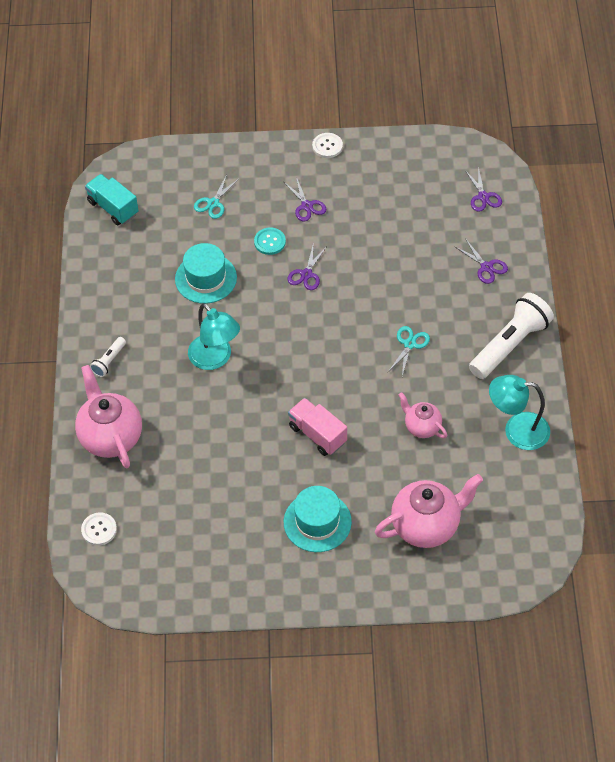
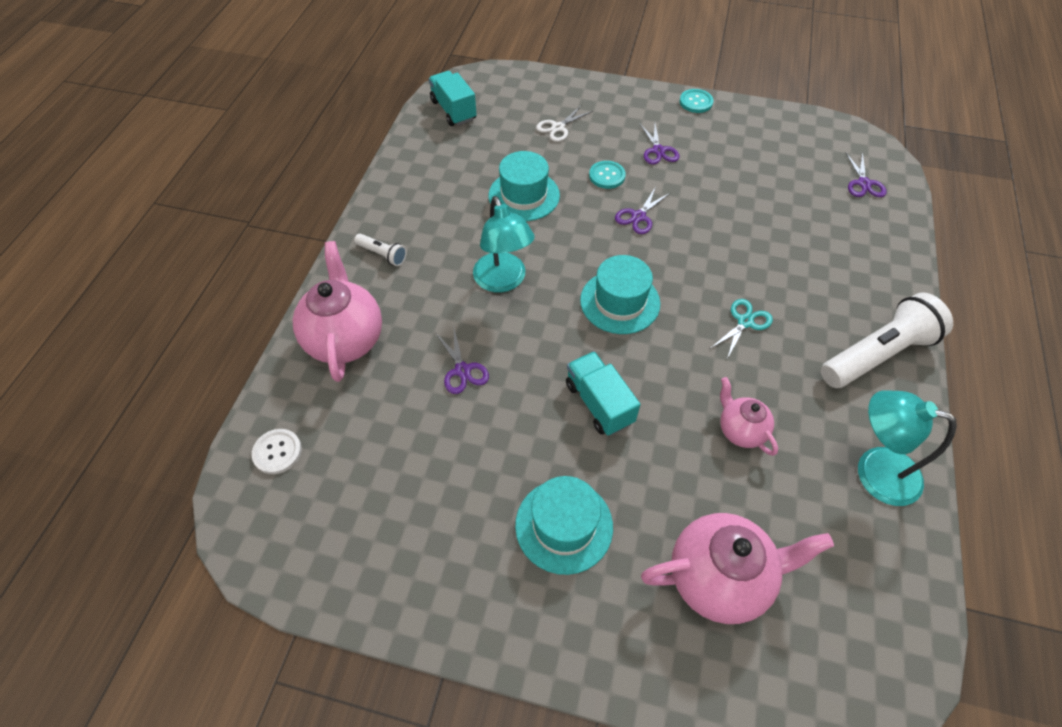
camera: 15 degrees right, 0 degrees up
(109, 361) = (382, 254): white flashlight -> white flashlight turned 105 degrees counterclockwise
(213, 203) = (558, 127): turquoise scissors -> white scissors
(311, 352) = (620, 302): none -> turquoise hat
(317, 434) = (599, 403): pink truck -> turquoise truck
(327, 146) = (696, 102): white button -> turquoise button
(486, 267) = (857, 257): purple scissors -> purple scissors (462, 370)

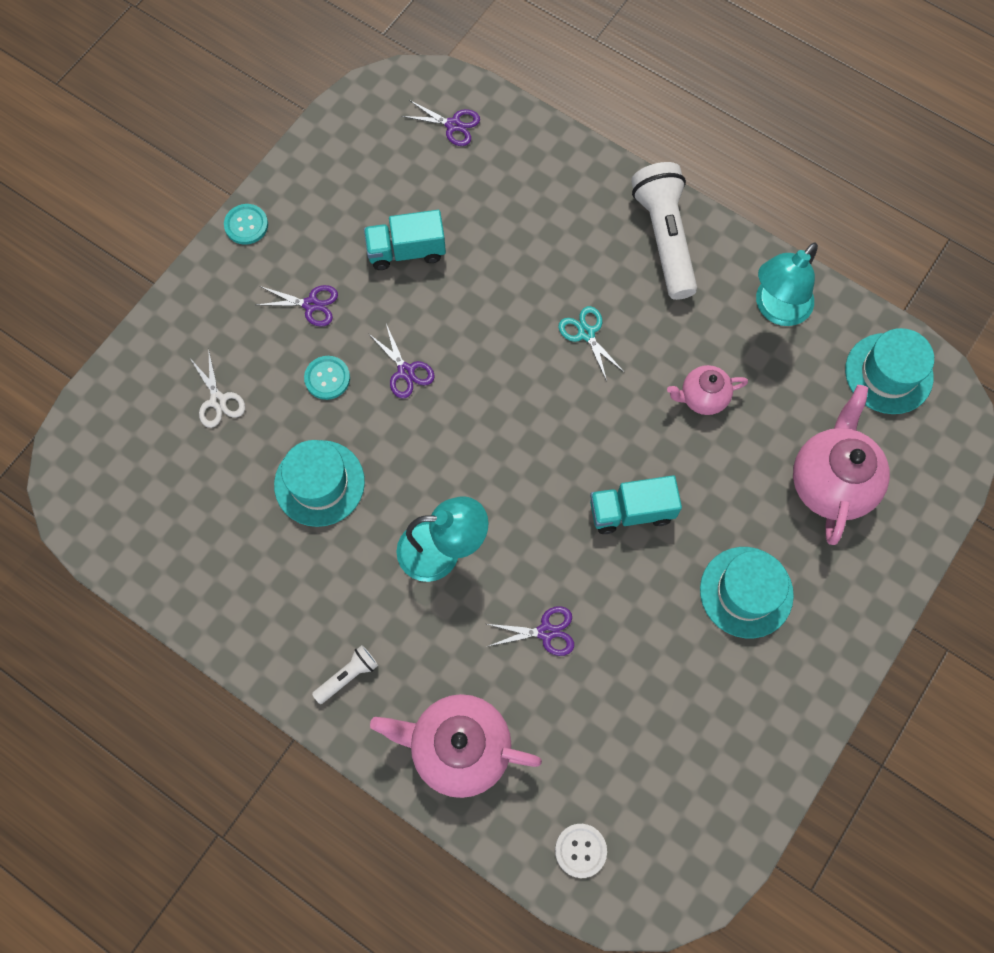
camera: 70 degrees left, 15 degrees up
(453, 110) = (123, 518): turquoise truck -> turquoise truck (406, 251)
(620, 302) = (516, 441): turquoise hat -> turquoise hat (888, 373)

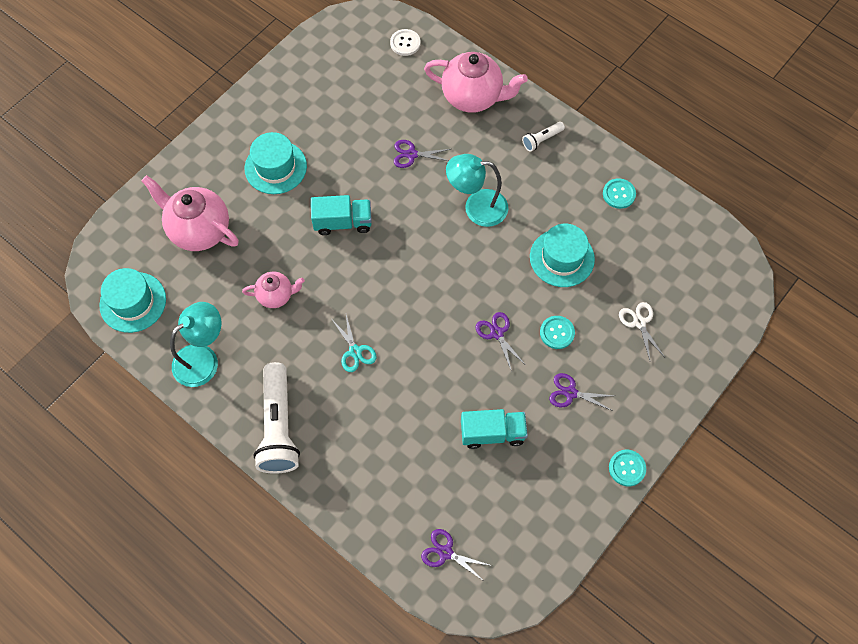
camera: 175 degrees left, 5 degrees down
(233, 590) = (619, 194): none -> turquoise button
(830, 482) = (199, 230): pink teapot -> pink teapot turned 105 degrees clockwise

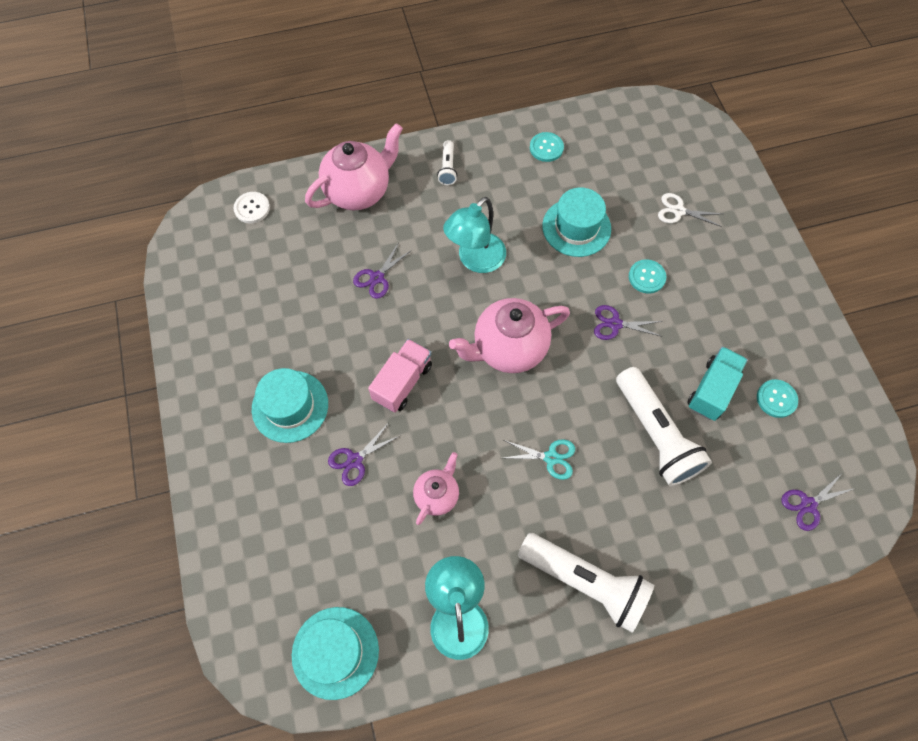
camera: 55 degrees left, 0 degrees up
(199, 230) = (302, 527): pink teapot -> pink teapot (508, 349)
(343, 222) = (402, 382): turquoise truck -> pink truck
(425, 412) = (655, 434): none -> white flashlight
(570, 393) = (711, 303): purple scissors -> purple scissors (355, 460)
(627, 468) = (808, 306): turquoise button -> turquoise button (776, 399)

